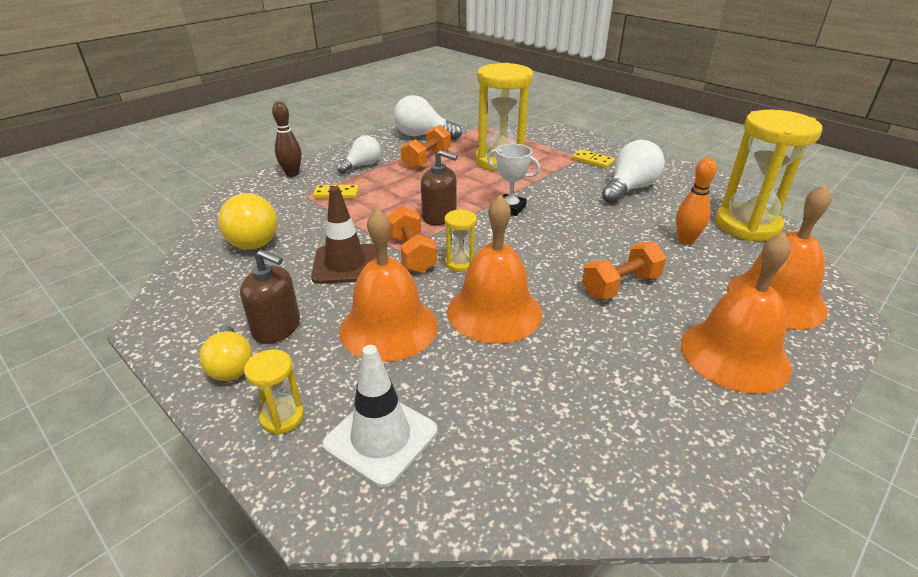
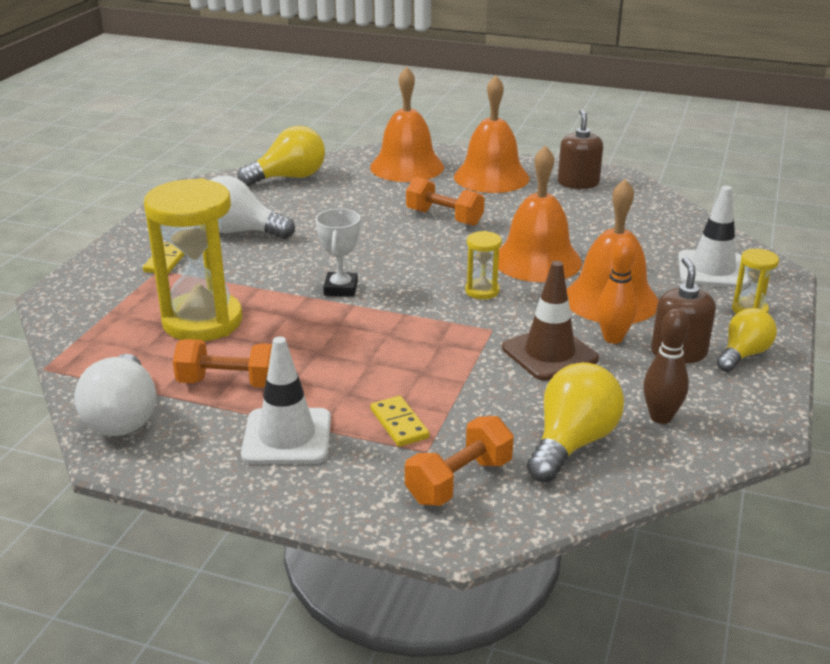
camera: 115 degrees left, 5 degrees down
(292, 174) = (365, 499): brown bowling pin -> brown bowling pin (660, 417)
(362, 165) = (287, 437): white light bulb -> white traffic cone
(412, 254) = (491, 321): orange dumbbell -> orange dumbbell (459, 481)
(439, 216) = (397, 326): brown soap dispenser -> brown soap dispenser (578, 183)
(686, 240) = (340, 199): orange bowling pin -> orange bowling pin (613, 338)
(747, 226) = (289, 178): yellow hourglass -> yellow light bulb

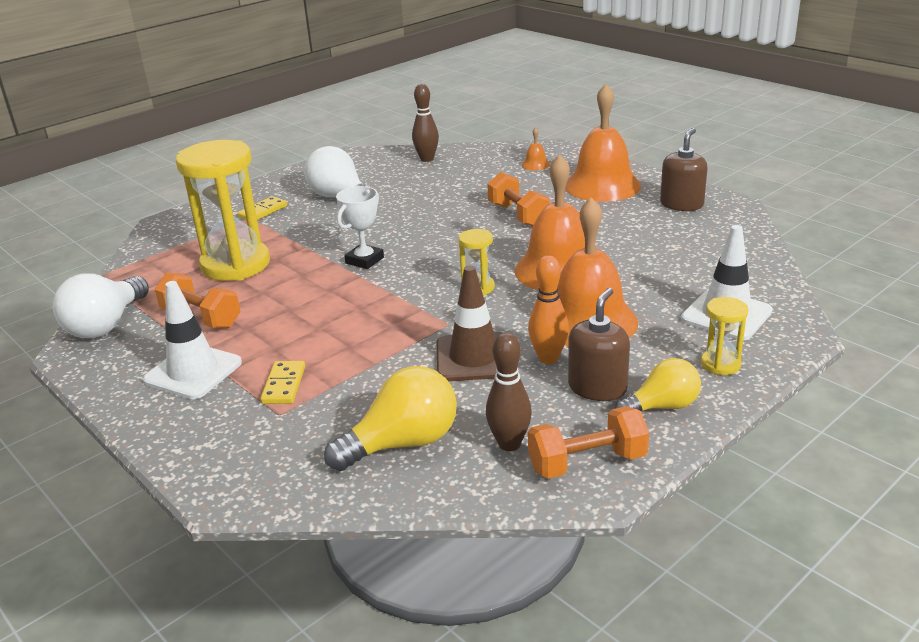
camera: 30 degrees right, 0 degrees up
(289, 178) = (427, 159): yellow light bulb -> brown bowling pin
(407, 167) = (535, 164): orange bell -> orange bell, size x0.40
(459, 481) = (275, 447): orange dumbbell -> orange dumbbell (587, 462)

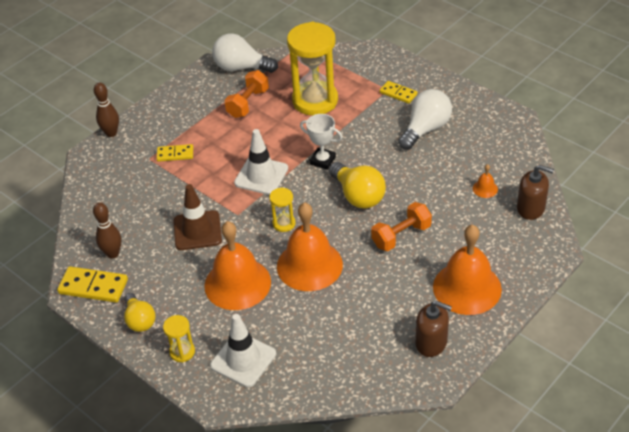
camera: 85 degrees right, 15 degrees up
(193, 372) = (191, 116): white traffic cone -> white traffic cone (261, 176)
(403, 443) = (118, 211): yellow light bulb -> yellow light bulb (358, 196)
(427, 159) = (512, 167): brown bowling pin -> brown bowling pin (111, 133)
(535, 164) = (509, 240): orange bell -> orange bell (485, 188)
(548, 358) = (194, 265): orange bowling pin -> none
(587, 462) = (93, 287): orange dumbbell -> yellow domino
(597, 387) = (161, 290): brown soap dispenser -> brown soap dispenser (531, 208)

